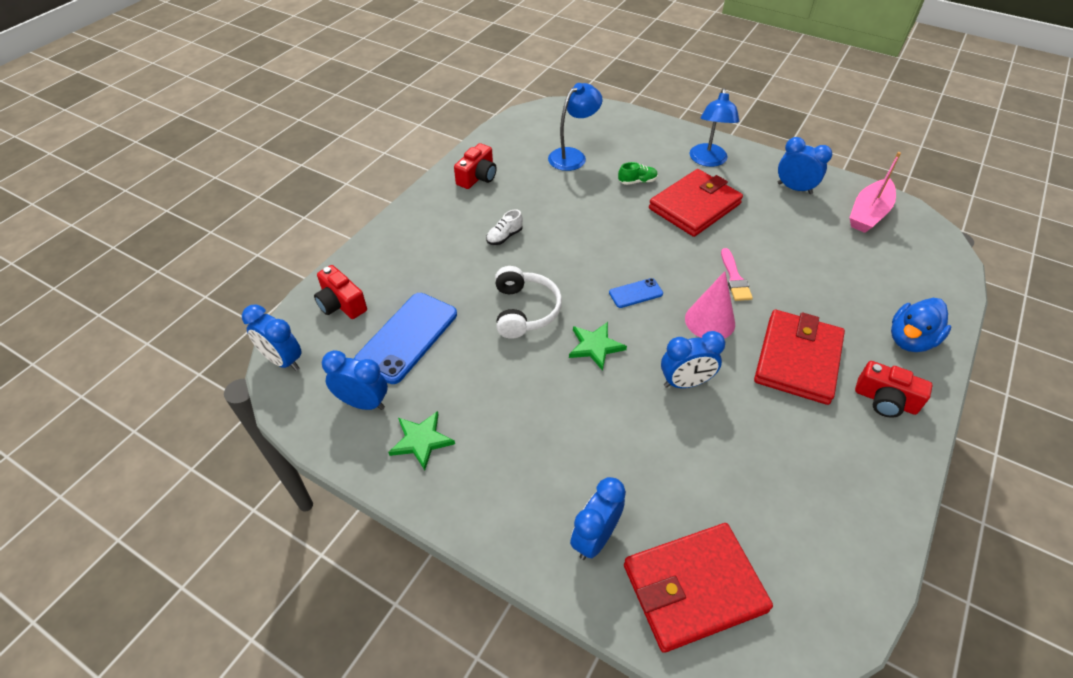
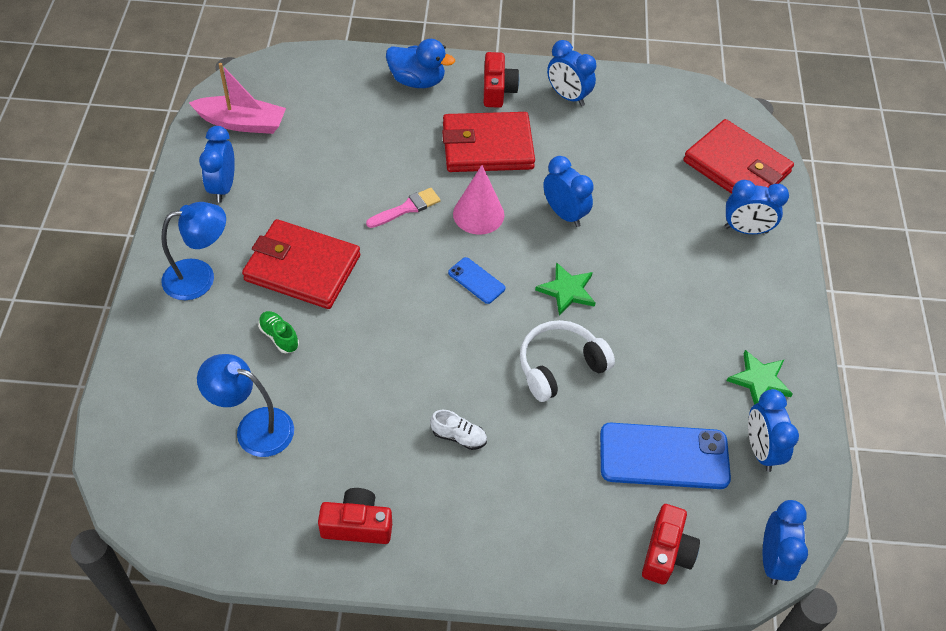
camera: 120 degrees left, 5 degrees up
(863, 462) = (568, 96): none -> blue clock

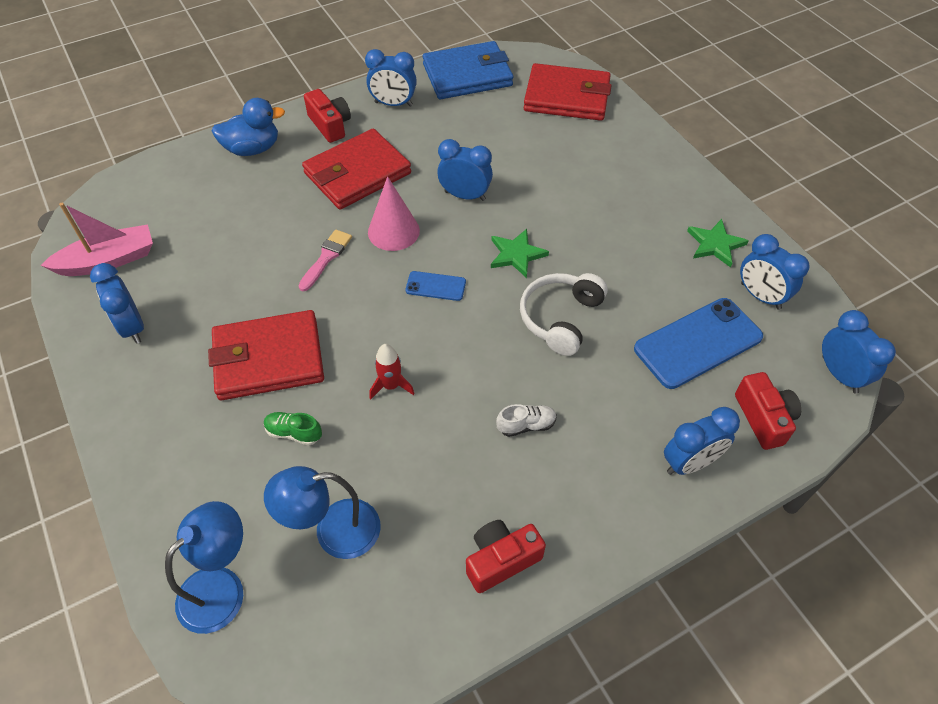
camera: 30 degrees left, 0 degrees up
(200, 277) = (171, 422): blue lamp -> blue lamp (221, 587)
(378, 342) = (391, 385): none -> red rocket
(658, 100) = (467, 75): none -> blue wallet
(746, 230) = (612, 139): blue clock -> blue clock (690, 463)

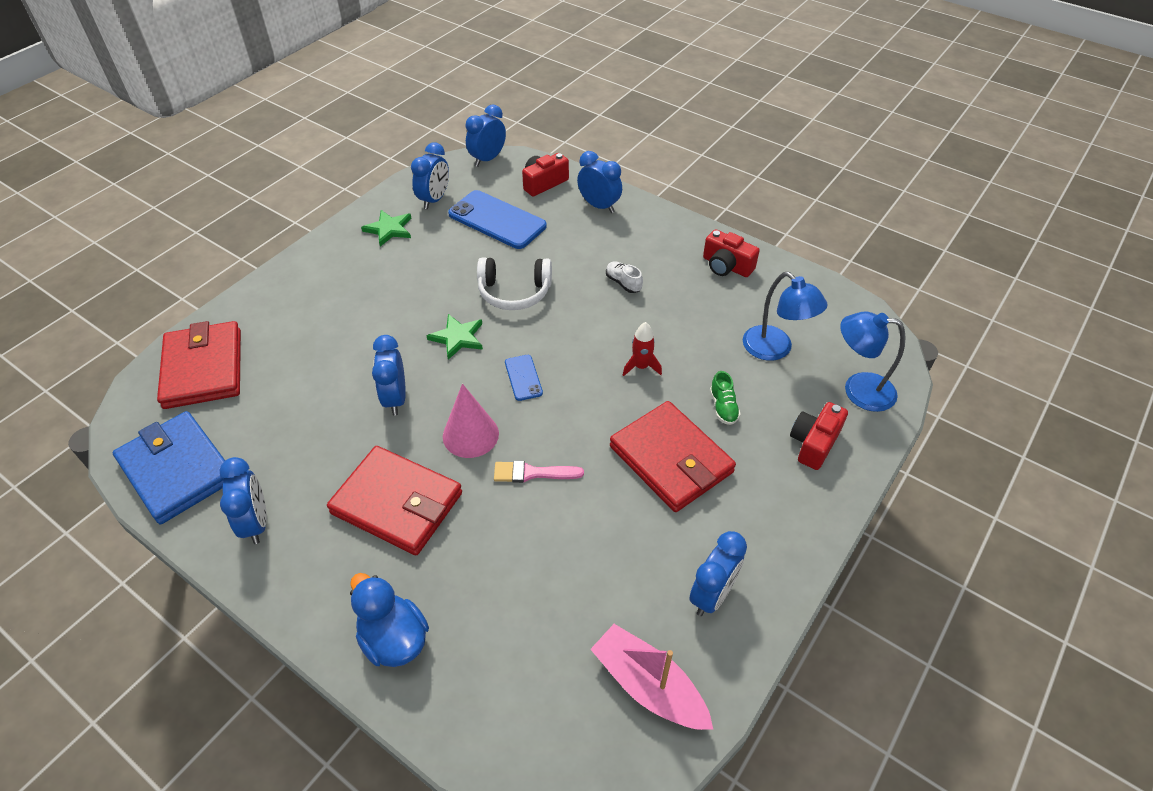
camera: 115 degrees left, 5 degrees down
(330, 125) = (318, 573): red camera -> red camera (814, 443)

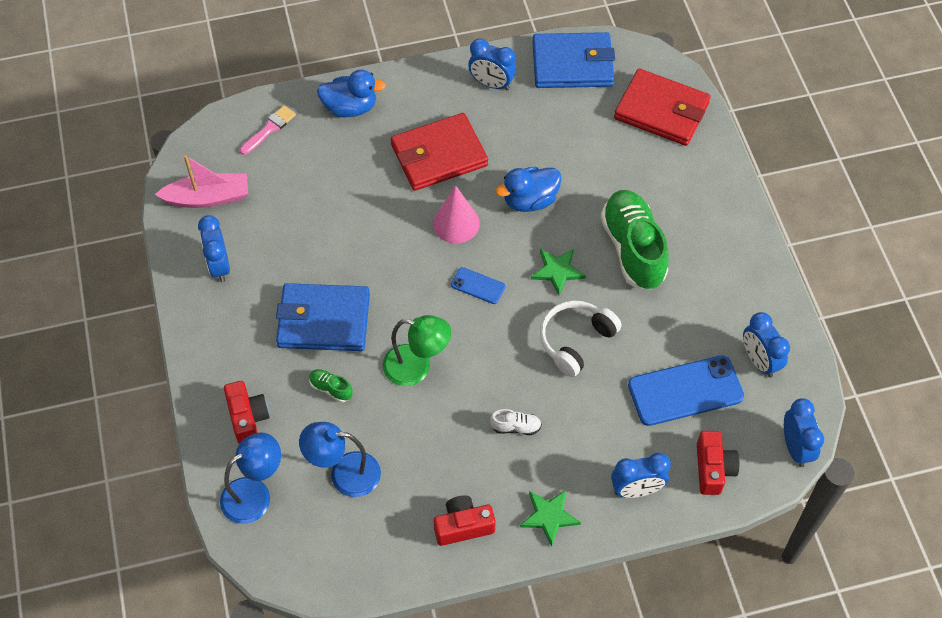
camera: 130 degrees right, 10 degrees up
(389, 229) = (740, 302): green star -> green star (549, 516)
(390, 306) = (633, 249): none -> green shoe
(395, 398) = (530, 200): blue clock -> blue duck
(532, 473) = (391, 236): pink brush -> pink brush (269, 129)
(641, 367) = (417, 367): red rocket -> green lamp
(671, 459) = (324, 320): red wallet -> blue wallet

